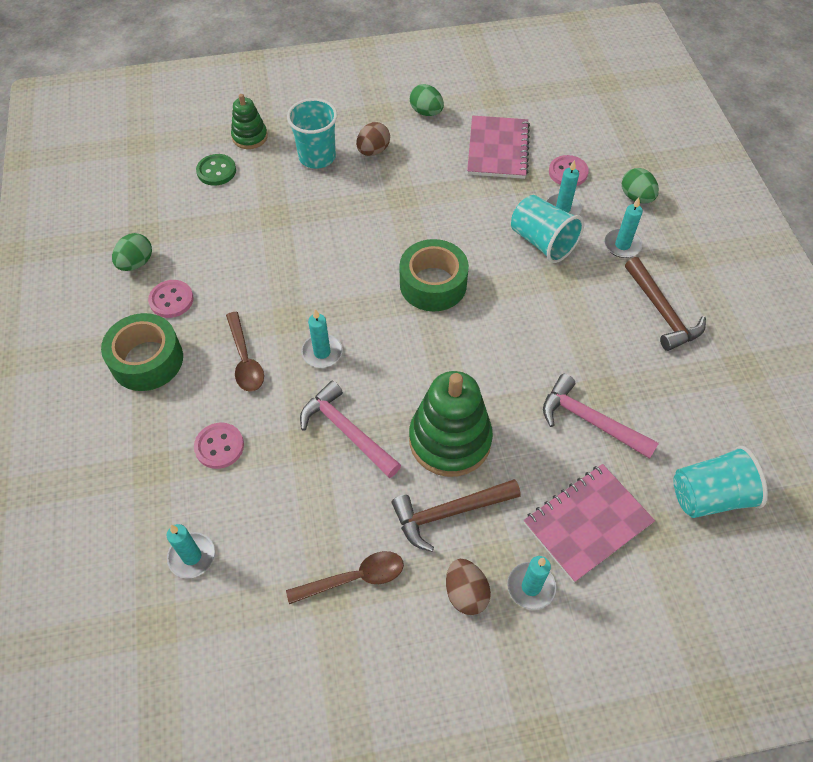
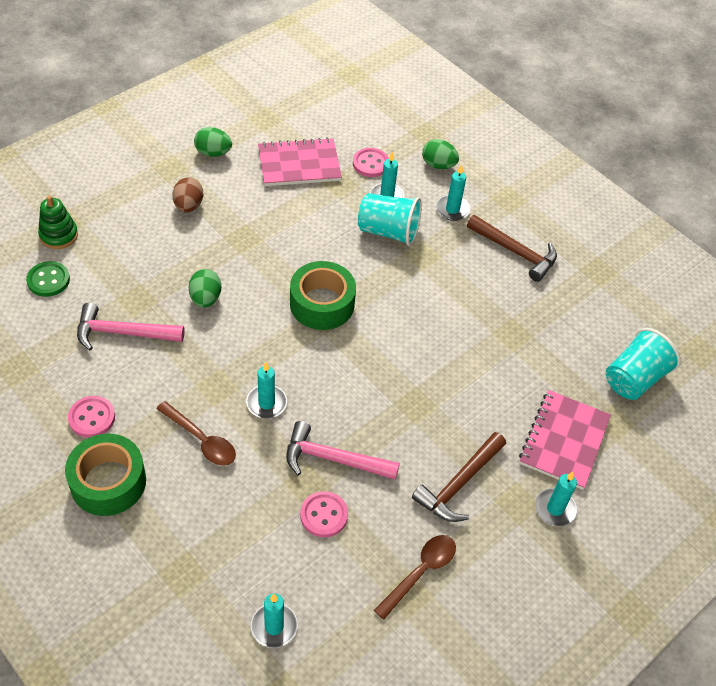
camera: 35 degrees left, 5 degrees down
(136, 263) = (30, 399): green egg -> green egg (205, 298)
(219, 446) = (232, 524): pink button -> pink button (324, 515)
(317, 157) = (139, 230): turquoise cup -> none
(450, 440) = (421, 426): green stacking toy -> none
(466, 593) = (511, 538): brown egg -> none
(498, 149) = (299, 164): pink notebook -> pink notebook turned 75 degrees counterclockwise
(590, 421) = (517, 361): pink hammer -> pink hammer (123, 333)

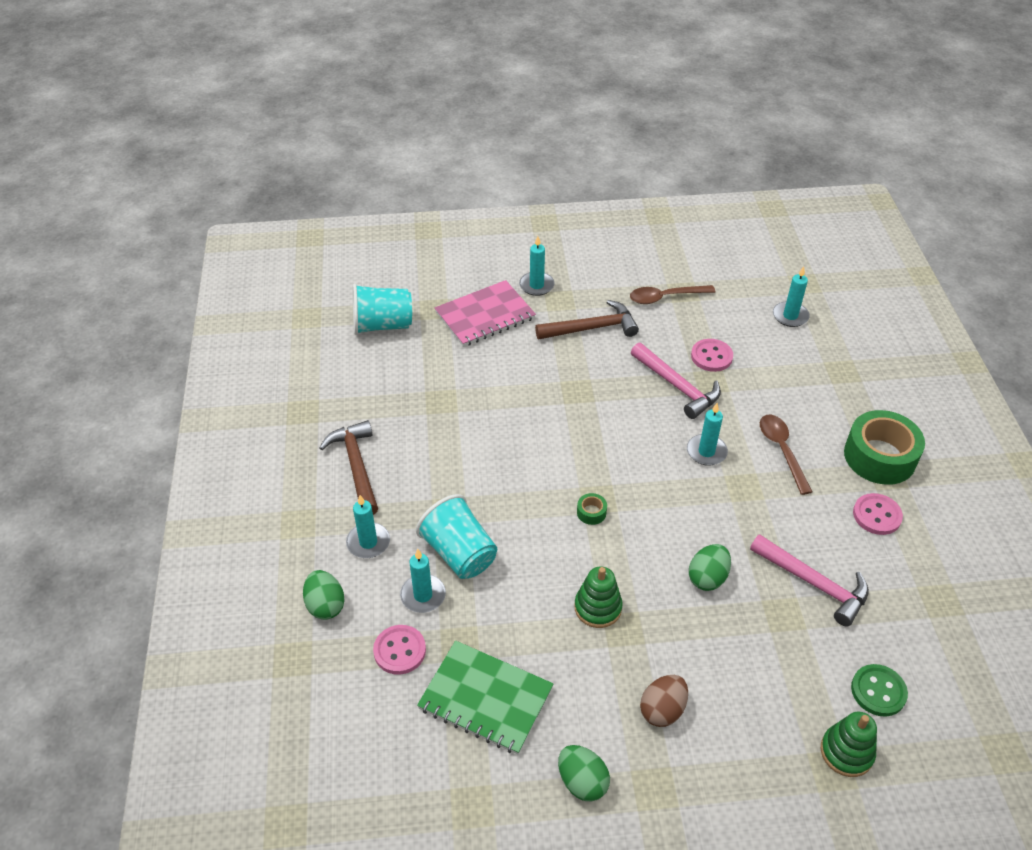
camera: 140 degrees left, 5 degrees down
(269, 243) = (598, 607): none -> green stacking toy
(299, 164) = (485, 698): pink notebook -> green notebook
(322, 304) = (591, 512): green tape -> green tape, size x0.40

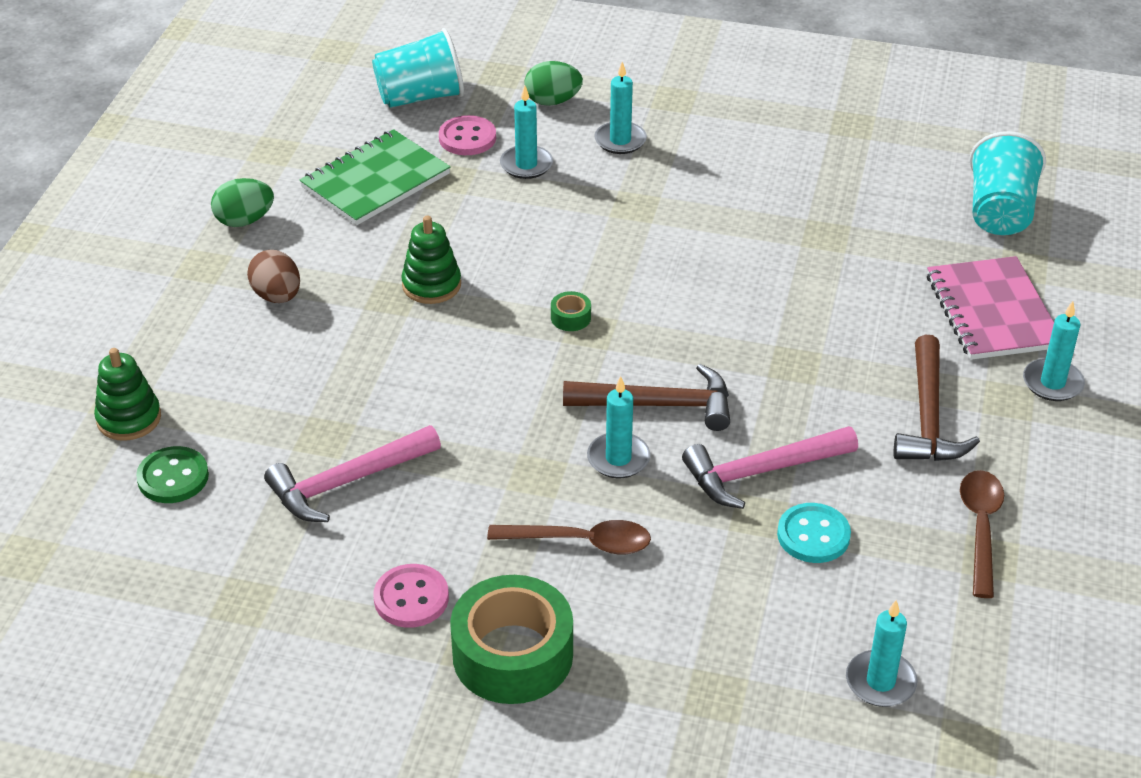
camera: 110 degrees right, 5 degrees down
(356, 466) = (740, 150): brown hammer -> brown hammer (658, 405)
(459, 553) = (568, 200): turquoise cup -> turquoise cup (420, 97)
(707, 577) = (416, 387): green egg -> none
(711, 356) = (813, 535): pink button -> turquoise button

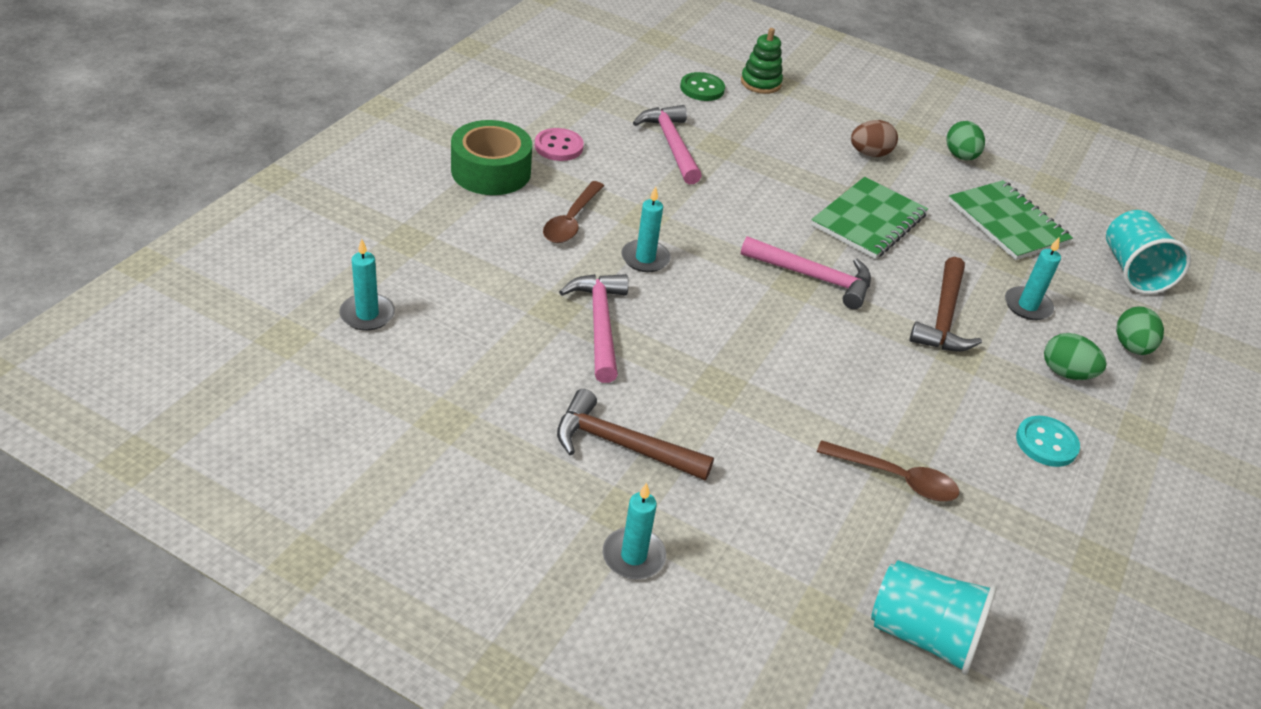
camera: 100 degrees right, 0 degrees up
(431, 285) = (868, 220): green stacking toy -> green notebook
(467, 138) = (1069, 282): pink button -> none
(570, 317) = (813, 277): green tape -> pink hammer
(620, 140) = (1066, 373): turquoise candle -> green egg
(658, 405) = (695, 293): brown hammer -> brown hammer (943, 317)
(813, 535) = (521, 329): turquoise button -> turquoise button (1046, 443)
(980, 528) = (479, 426): brown spoon -> brown spoon (896, 478)
(992, 311) = (753, 553): pink notebook -> none

